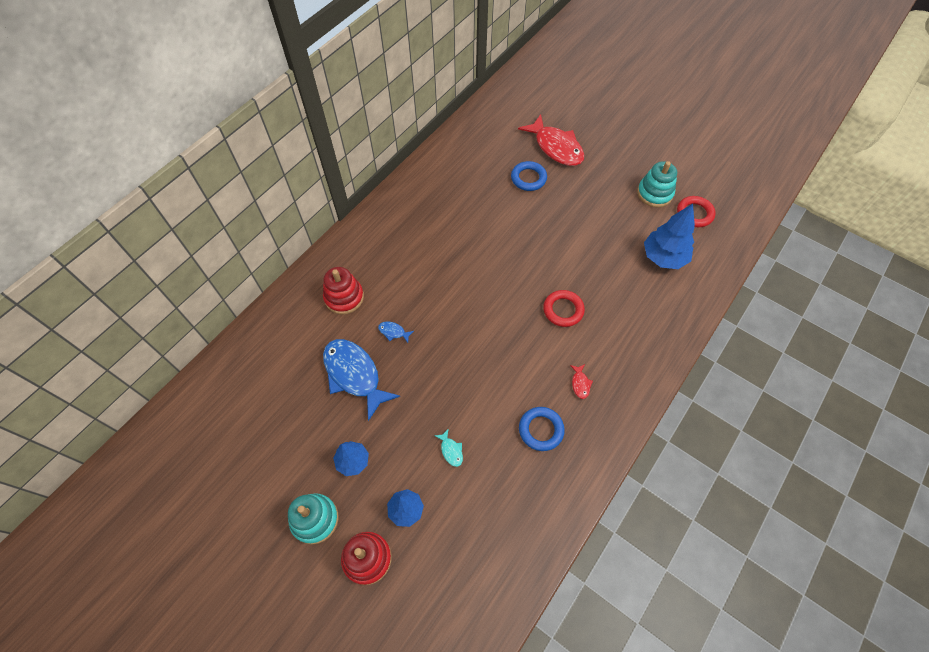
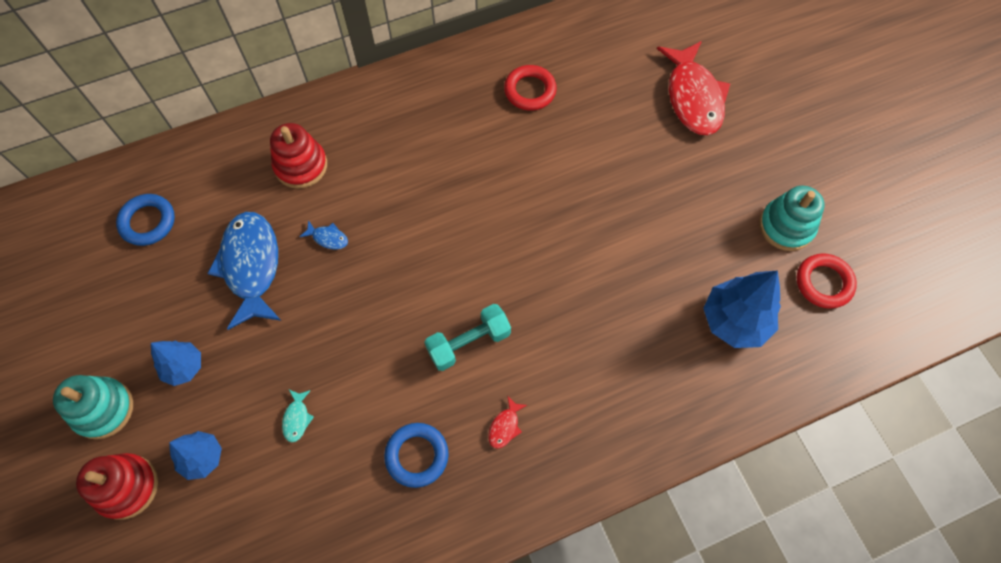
camera: 30 degrees right, 5 degrees up
(393, 332) = (328, 238): blue fish -> blue fish turned 150 degrees clockwise
(525, 348) = (468, 342): none -> turquoise dumbbell
(528, 178) = (626, 123): blue ring -> blue ring (148, 222)
(563, 310) = (549, 320): red ring -> red ring (530, 91)

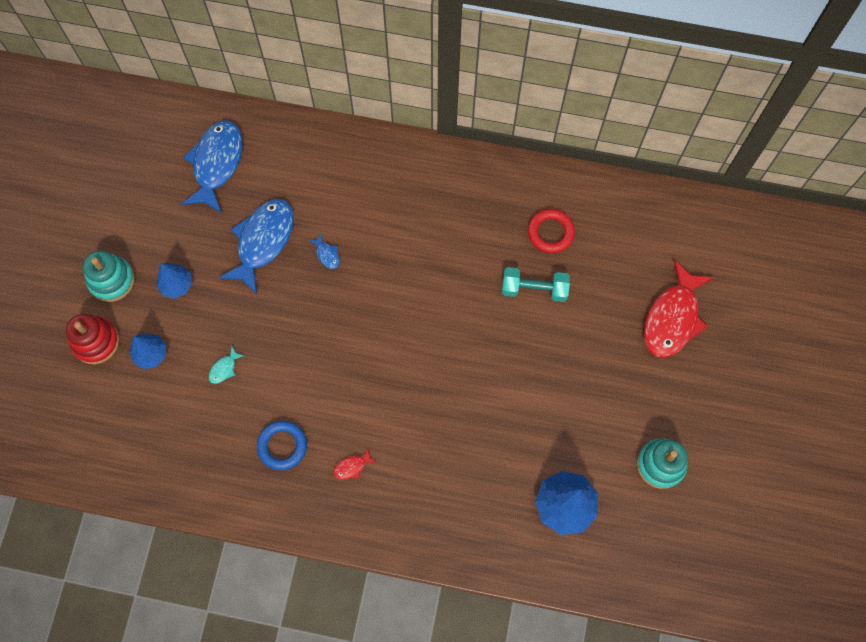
camera: 35 degrees right, 5 degrees up
(148, 222) = (216, 164): blue ring -> blue fish
(301, 165) = (344, 187): red stacking toy -> none
(468, 342) = (369, 393): turquoise dumbbell -> turquoise dumbbell (534, 289)
(823, 283) = (653, 524): red ring -> none

